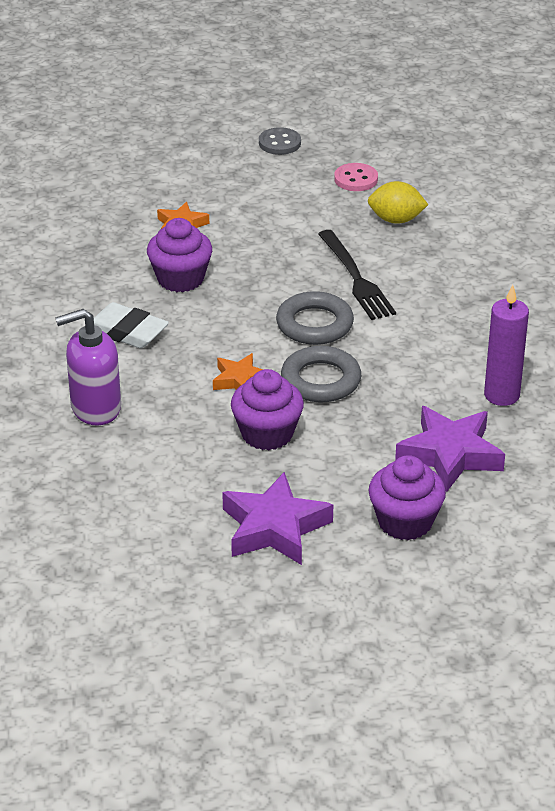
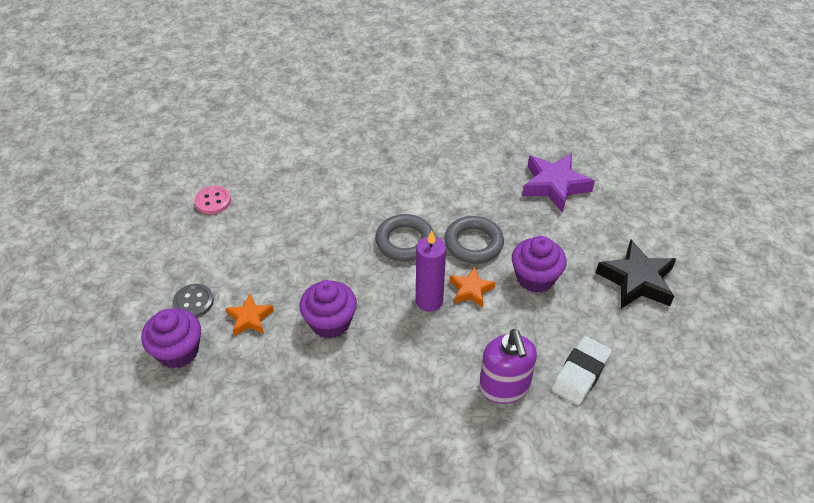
camera: 85 degrees left, 10 degrees up
(127, 331) = (400, 363): white eraser -> white eraser (580, 373)
(274, 527) = (637, 280): purple star -> black star
(279, 143) = (140, 244): grey button -> grey button (193, 302)
(356, 278) = (349, 213): black fork -> none
(396, 220) = (277, 184): yellow lemon -> none
(405, 522) = (623, 214): purple cupcake -> purple cupcake (178, 351)
(501, 395) = (493, 155): purple candle -> purple candle (429, 301)

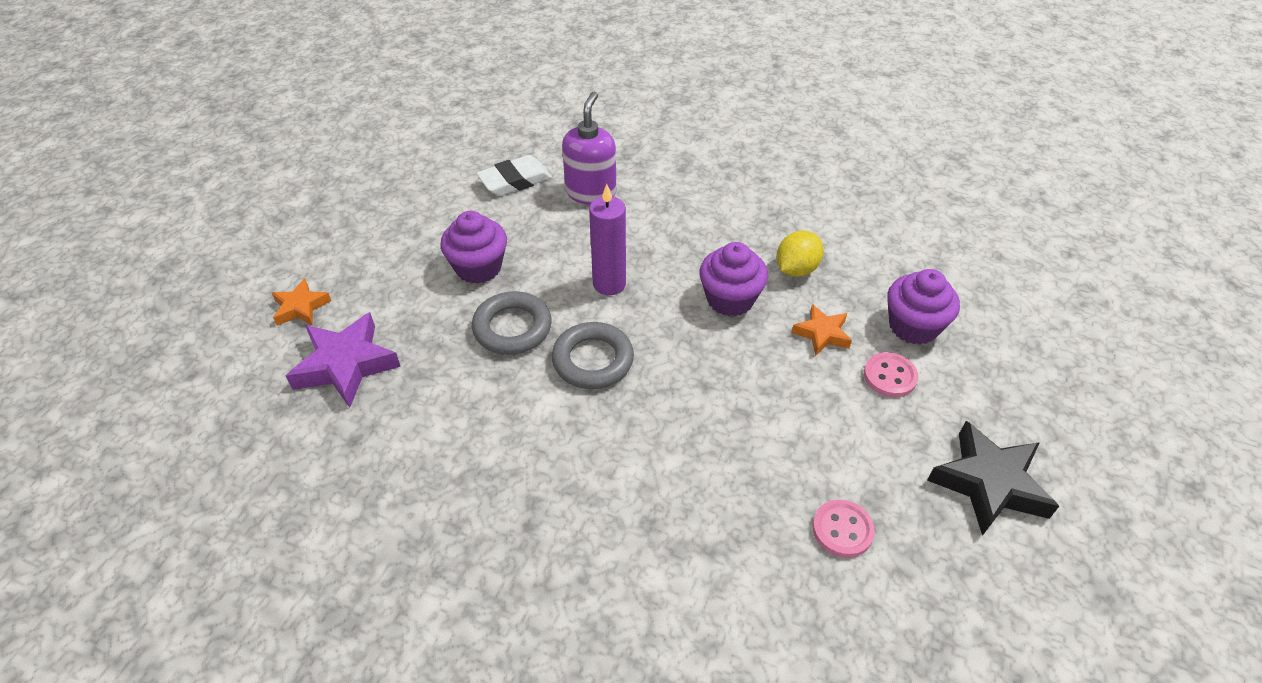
camera: 155 degrees left, 0 degrees up
(193, 302) = (889, 376): grey button -> pink button
(285, 371) = (796, 269): none -> yellow lemon
(471, 290) = (556, 279): orange star -> orange star (300, 307)
(637, 280) = (380, 230): black star -> black star (989, 483)

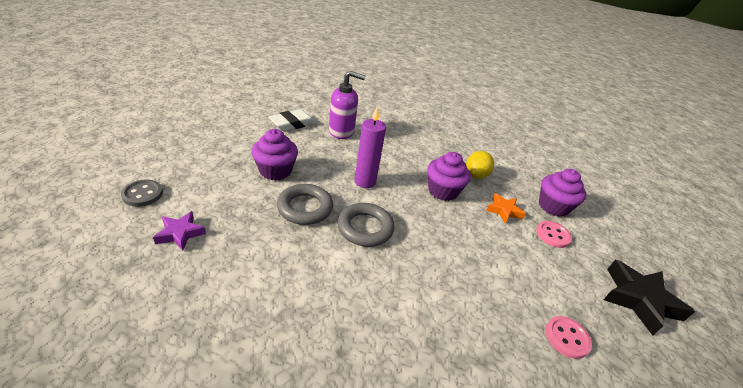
camera: 15 degrees left, 10 degrees down
(300, 307) = (142, 194): orange star -> grey button
(346, 365) = (180, 233): purple star -> purple star, size x0.57
(591, 192) = (341, 131): purple soap dispenser -> purple soap dispenser turned 90 degrees clockwise

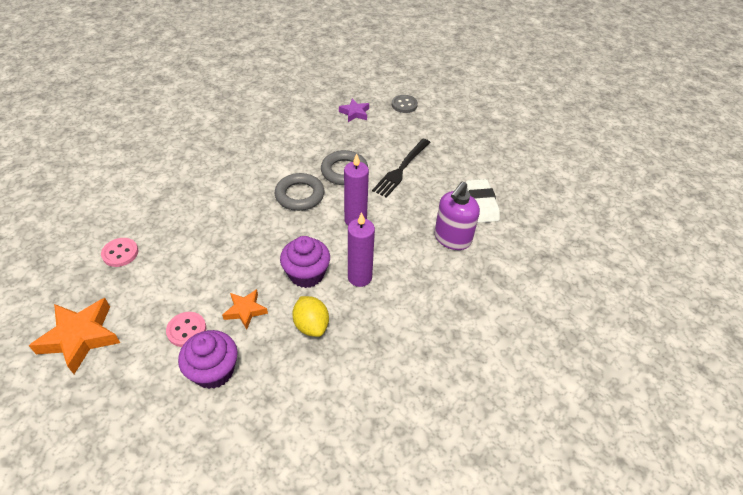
camera: 125 degrees right, 10 degrees up
(275, 171) = (401, 169): purple cupcake -> black fork
(417, 164) = (359, 277): none -> purple candle
(639, 300) = (80, 337): black star -> orange star

